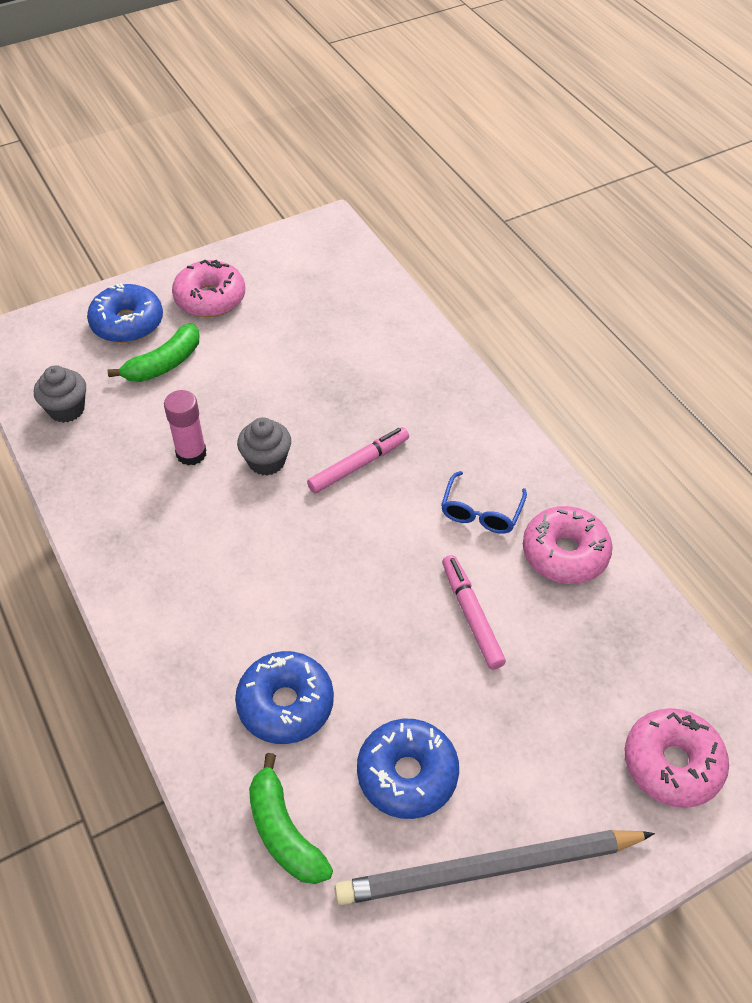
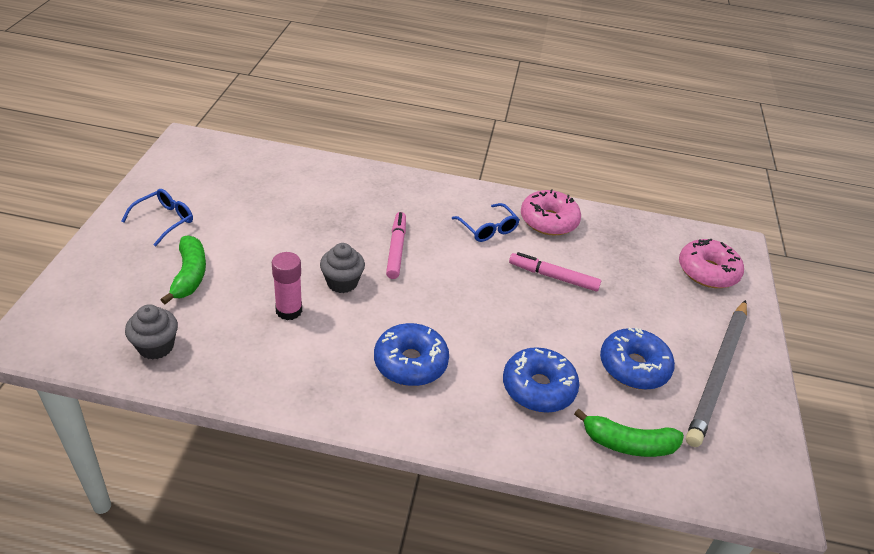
camera: 55 degrees left, 10 degrees down
(127, 323) = (121, 269): blue donut -> blue donut (410, 363)
(210, 298) = (164, 221): pink donut -> blue glasses

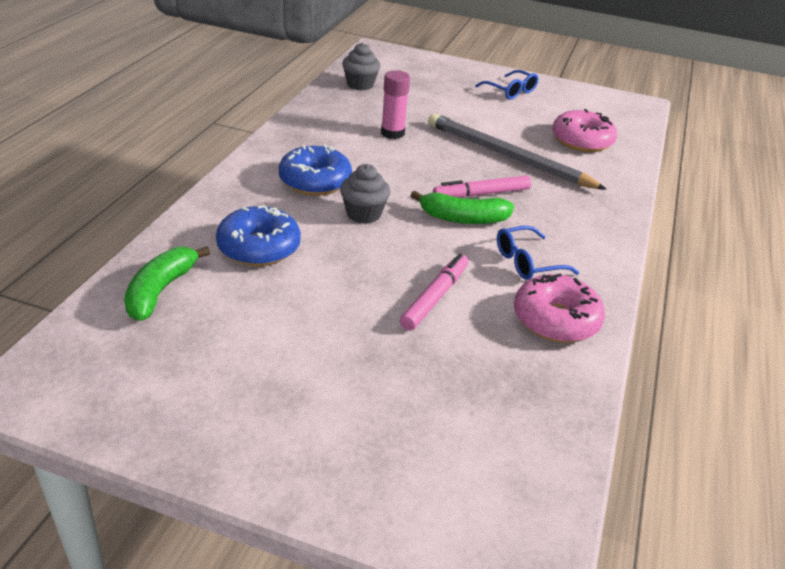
camera: 100 degrees right, 5 degrees down
(189, 275) = (439, 98): green banana -> green banana (463, 218)
(342, 282) = (428, 160): grey cupcake -> grey cupcake (363, 214)
(396, 249) = (481, 194): pink marker -> pink marker turned 150 degrees clockwise
(633, 367) = (265, 326): blue donut -> none
(707, 271) = (446, 478): pink donut -> pink donut (582, 141)
(718, 373) = (228, 407): grey pencil -> grey pencil (507, 156)

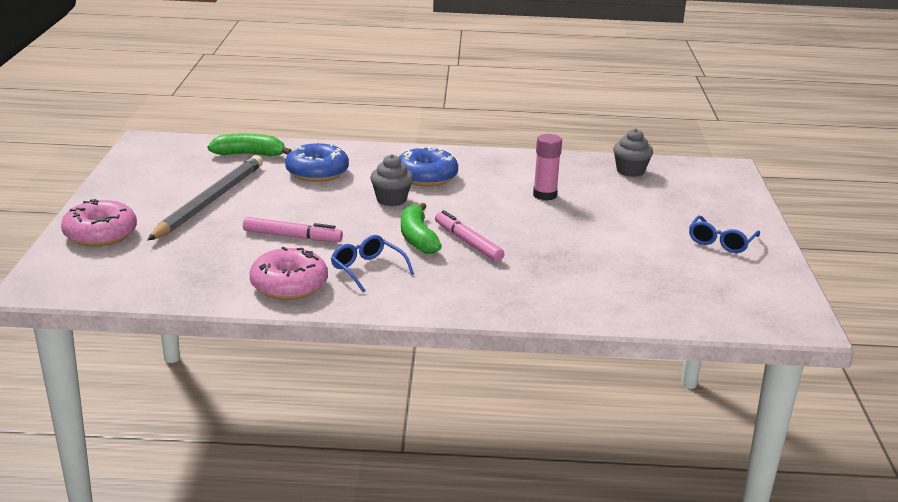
camera: 75 degrees right, 10 degrees down
(507, 156) = (557, 250): grey pencil -> grey pencil (210, 201)
(582, 141) = (641, 288): pink donut -> pink donut (100, 234)

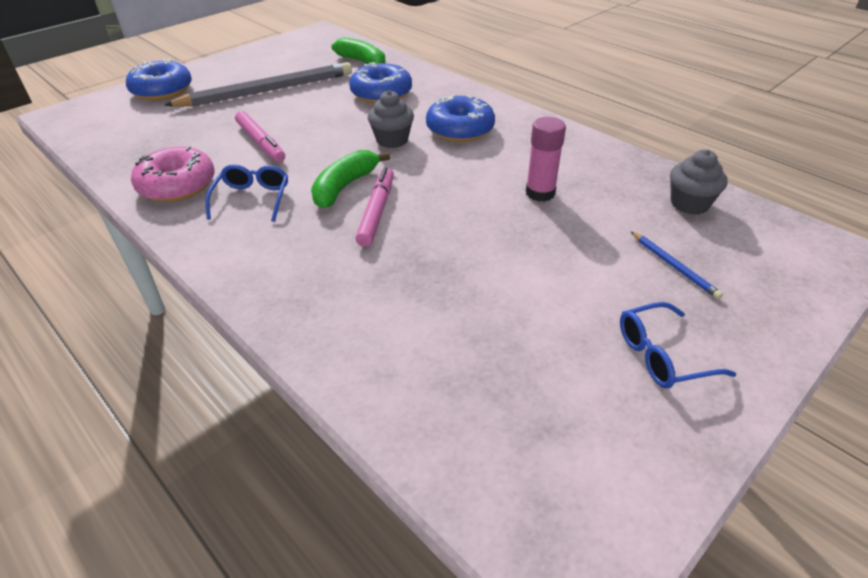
camera: 45 degrees right, 15 degrees up
(100, 234) = (162, 90): pink donut -> blue donut
(669, 204) = (674, 266): none -> blue pencil

